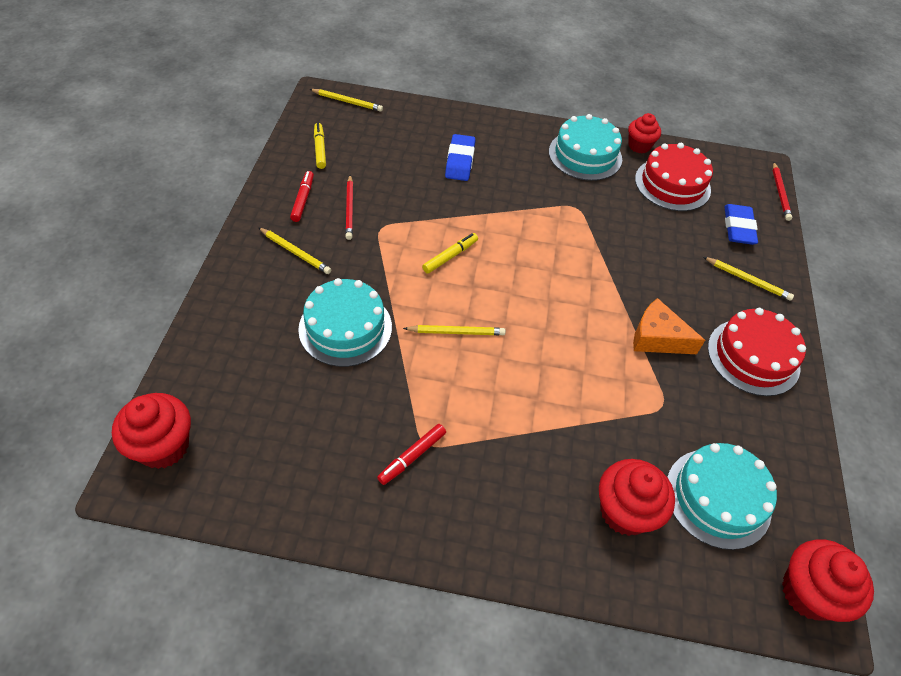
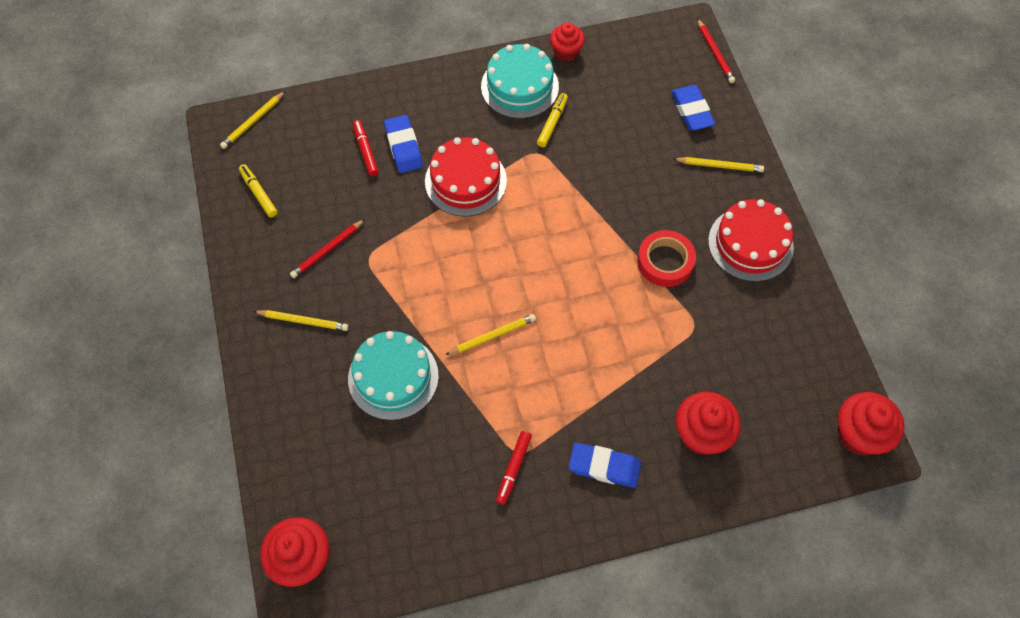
camera: 20 degrees left, 10 degrees up
(303, 200) = (276, 260): red marker -> red marker (365, 151)
(347, 102) = (253, 122): yellow pencil -> yellow pencil turned 135 degrees clockwise
(349, 209) = (327, 250): red pencil -> red pencil turned 75 degrees clockwise
(450, 256) = (448, 260): yellow marker -> yellow marker (552, 123)
(505, 496) = (604, 467): none -> blue eraser
(657, 338) = (665, 262): orange cheese -> red tape
(672, 184) = (614, 86): red cake -> red cake (465, 181)
(718, 497) = (767, 388): turquoise cake -> none

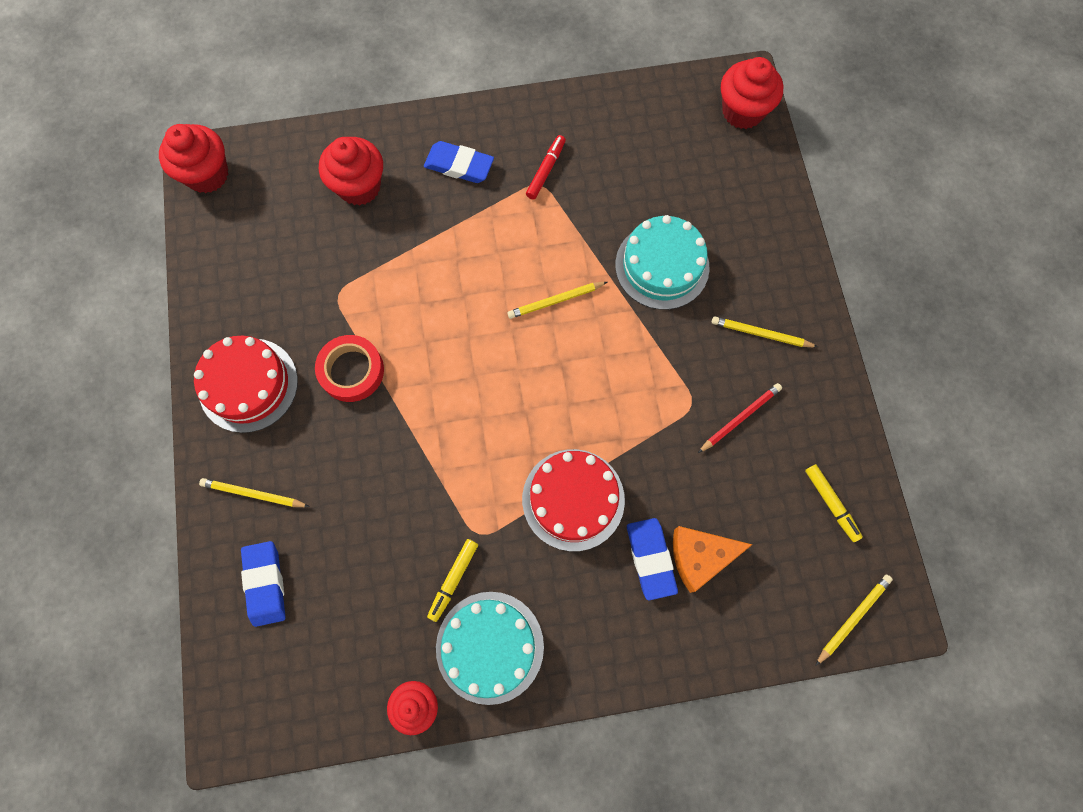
camera: 175 degrees left, 10 degrees up
(365, 151) = (700, 556): red marker -> orange cheese
(715, 53) = (205, 683): red pencil -> none

